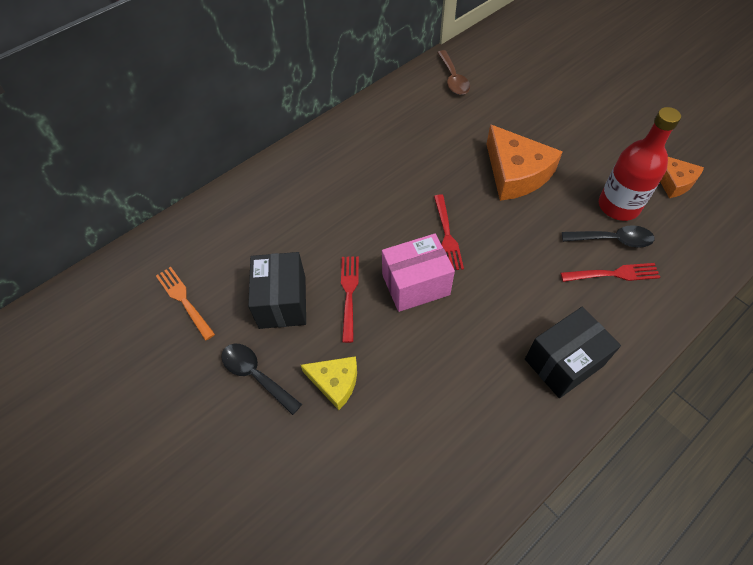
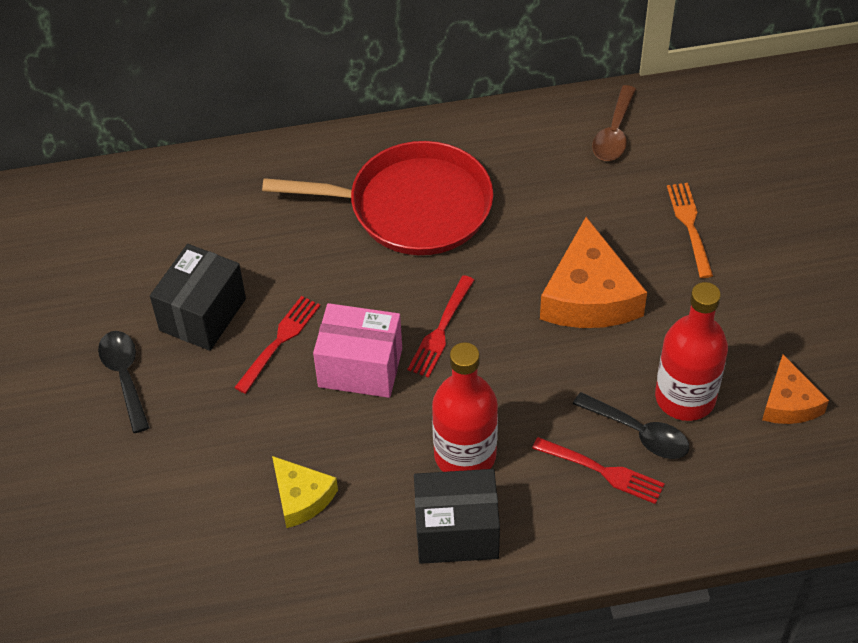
camera: 30 degrees right, 5 degrees down
(184, 301) = (103, 263): orange fork -> orange fork (690, 226)
(335, 382) = (198, 424): yellow cheese -> yellow cheese (301, 497)
(370, 169) = (412, 207): none -> red pan
(526, 307) = (465, 455): none -> red bottle

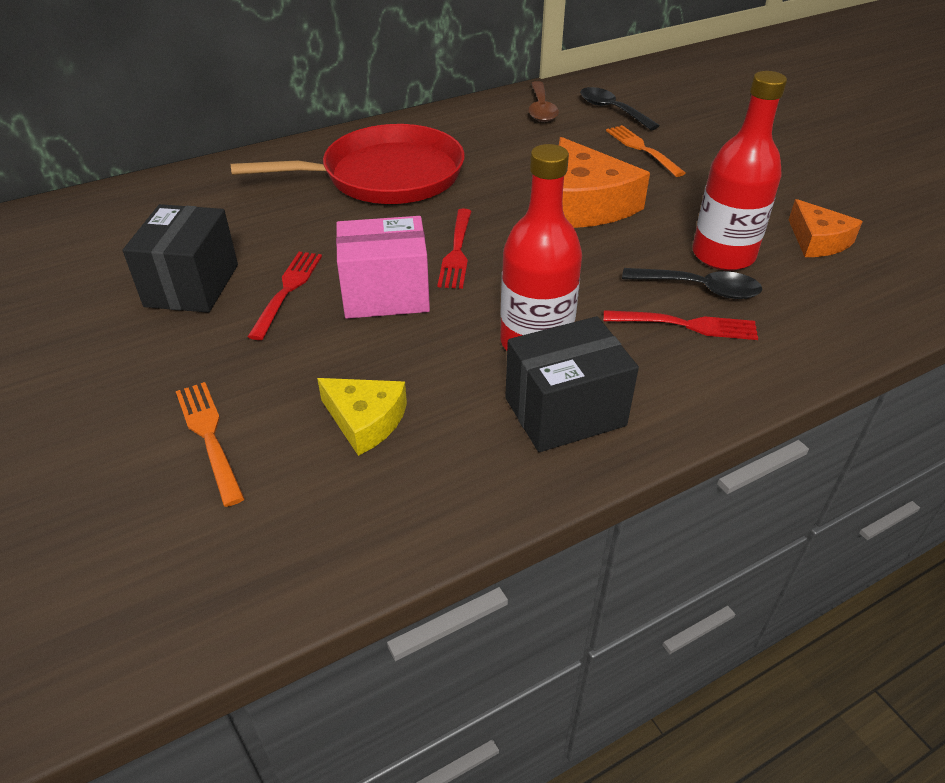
camera: 20 degrees left, 10 degrees down
(124, 376) = (108, 354): black spoon -> black spoon (611, 110)
(185, 481) = (210, 437): none -> orange fork

